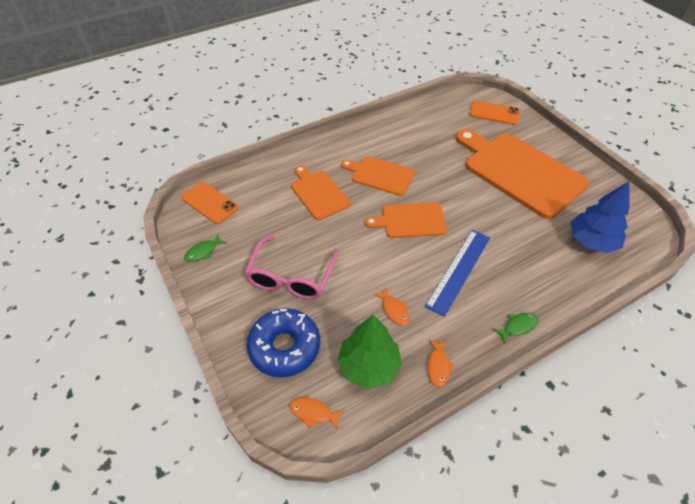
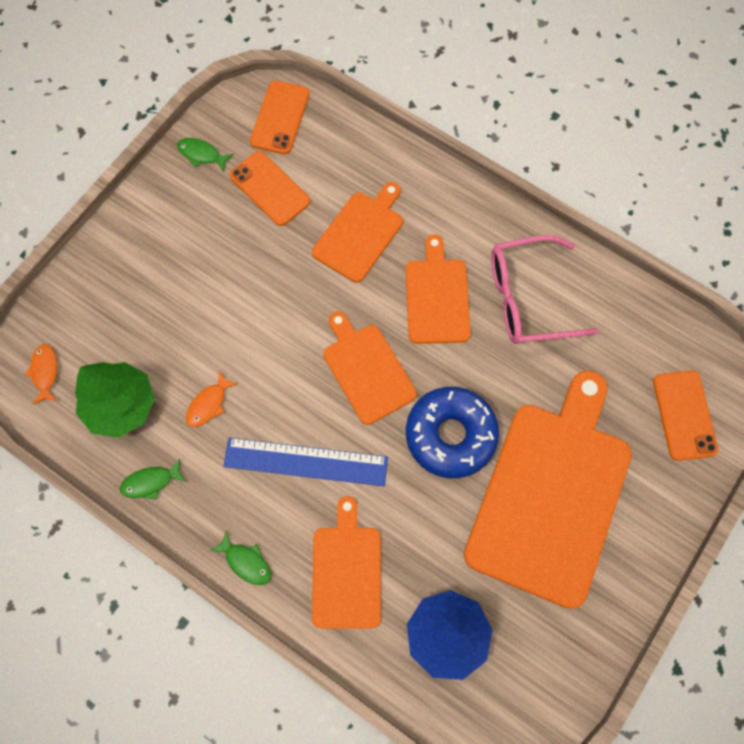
camera: 65 degrees right, 20 degrees up
(256, 224) = (270, 188): none -> orange phone
(284, 347) = (110, 307): blue donut -> blue donut (450, 435)
(291, 277) = (207, 268): pink glasses -> pink glasses (527, 298)
(438, 366) = (150, 482): orange fish -> green fish
(539, 275) = (346, 571): none -> orange cutting board

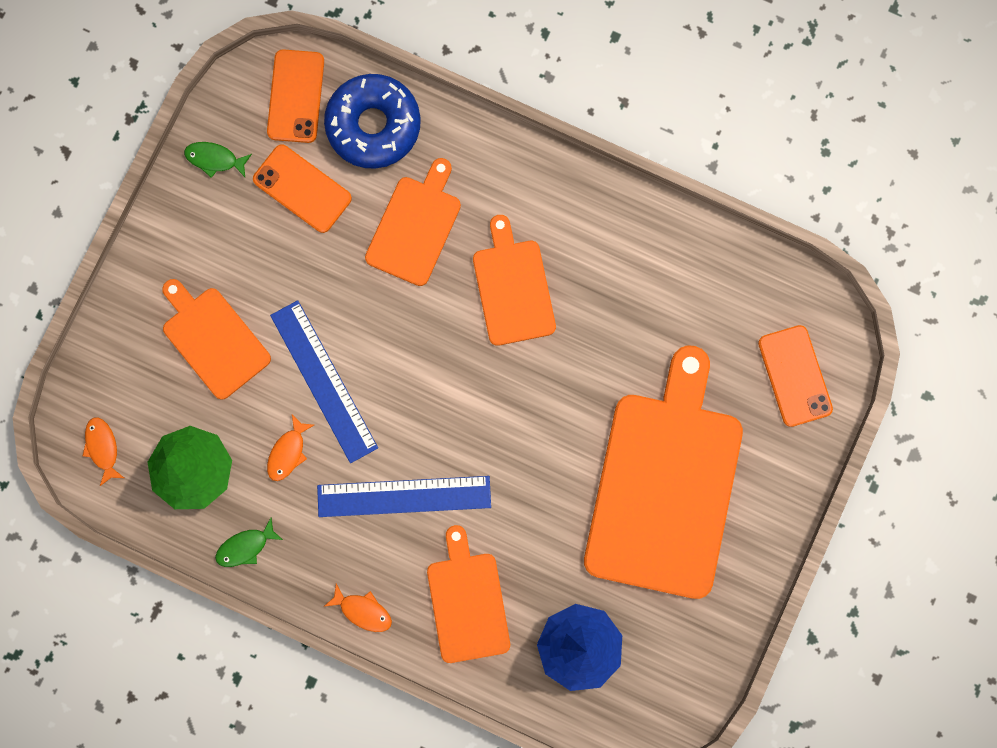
camera: 10 degrees left, 10 degrees up
(246, 562) = (363, 611): green fish -> orange fish
(254, 348) = (324, 381): none -> blue ruler
(367, 370) = (450, 385): orange cutting board -> orange cutting board (213, 339)
(450, 435) = (551, 441): blue donut -> blue donut (373, 125)
(527, 298) = (612, 272): pink glasses -> none

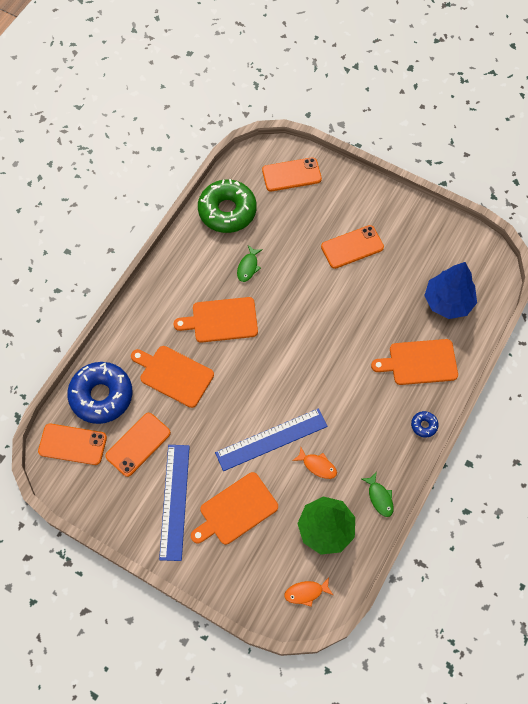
camera: 85 degrees left, 15 degrees down
(214, 159) = (108, 502): green fish -> green fish (248, 267)
(363, 611) = (424, 425): orange fish -> blue donut
(404, 496) = (351, 395): blue ruler -> blue ruler (174, 501)
(664, 485) = (352, 247): orange cutting board -> orange phone
(712, 276) = (227, 211): none -> green donut

